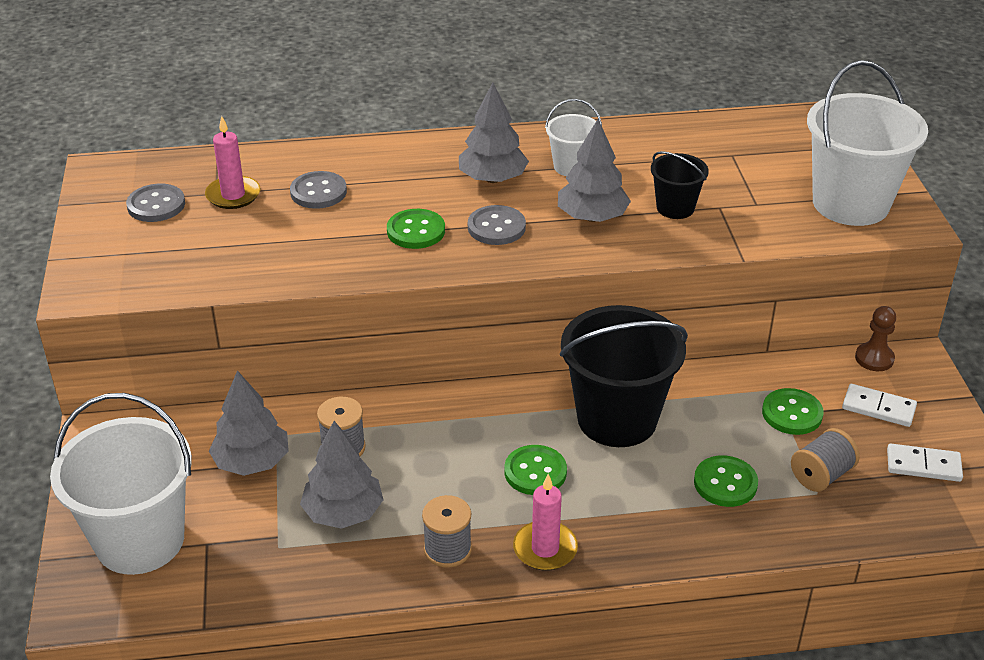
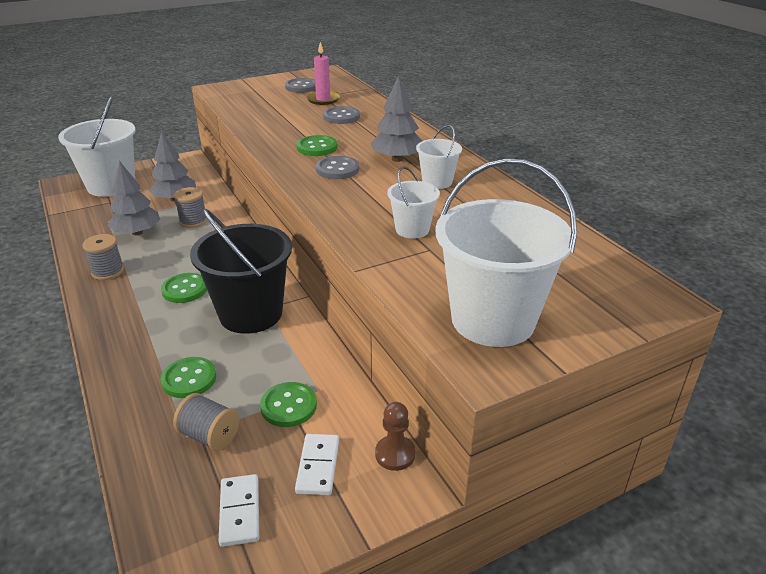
camera: 70 degrees right, 5 degrees down
(545, 549) = (109, 307): pink candle -> none
(592, 217) = (374, 199): grey tree -> none
(675, 208) = (412, 229): black bucket -> white bucket

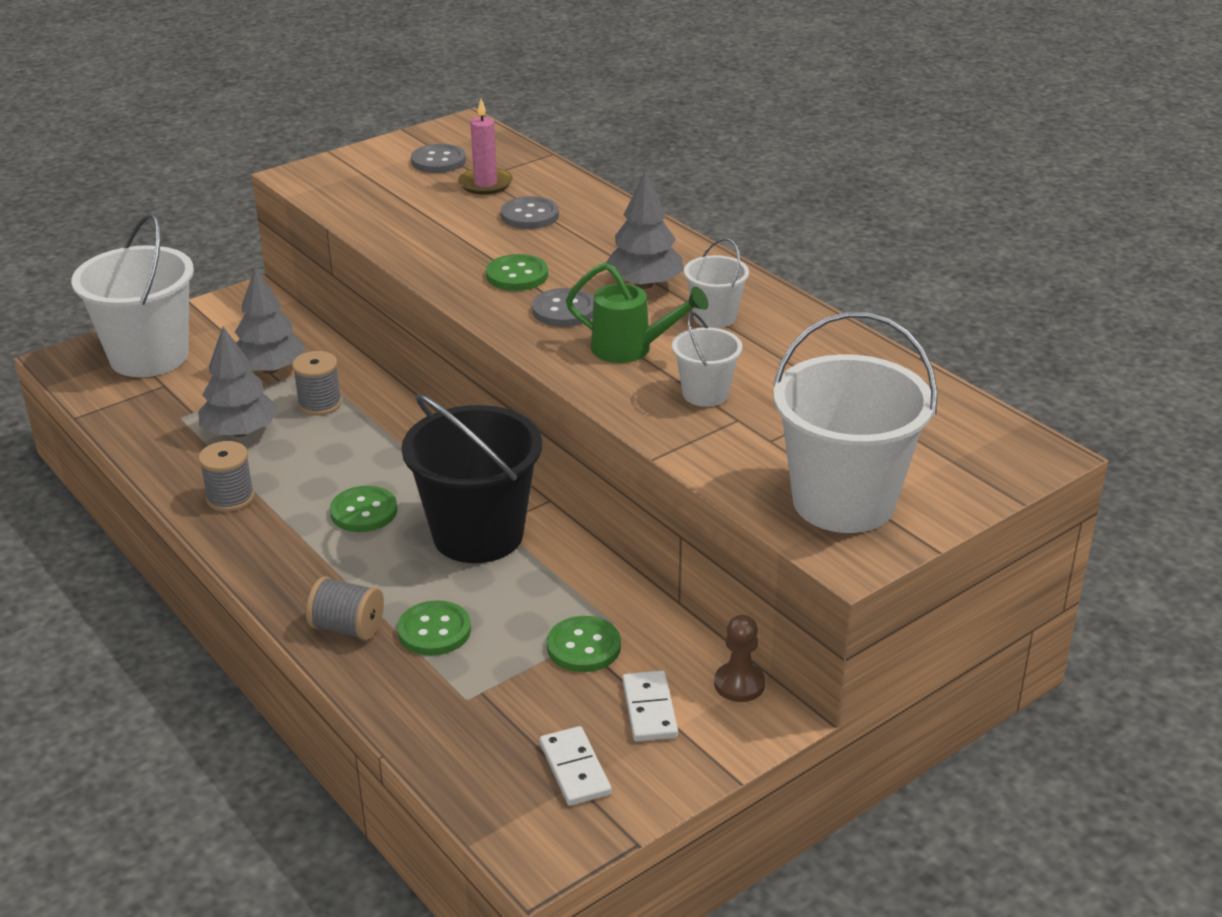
camera: 10 degrees left, 0 degrees up
(209, 436) = (497, 694): grey spool -> grey spool (347, 628)
(371, 196) = (631, 349): none -> green watering can

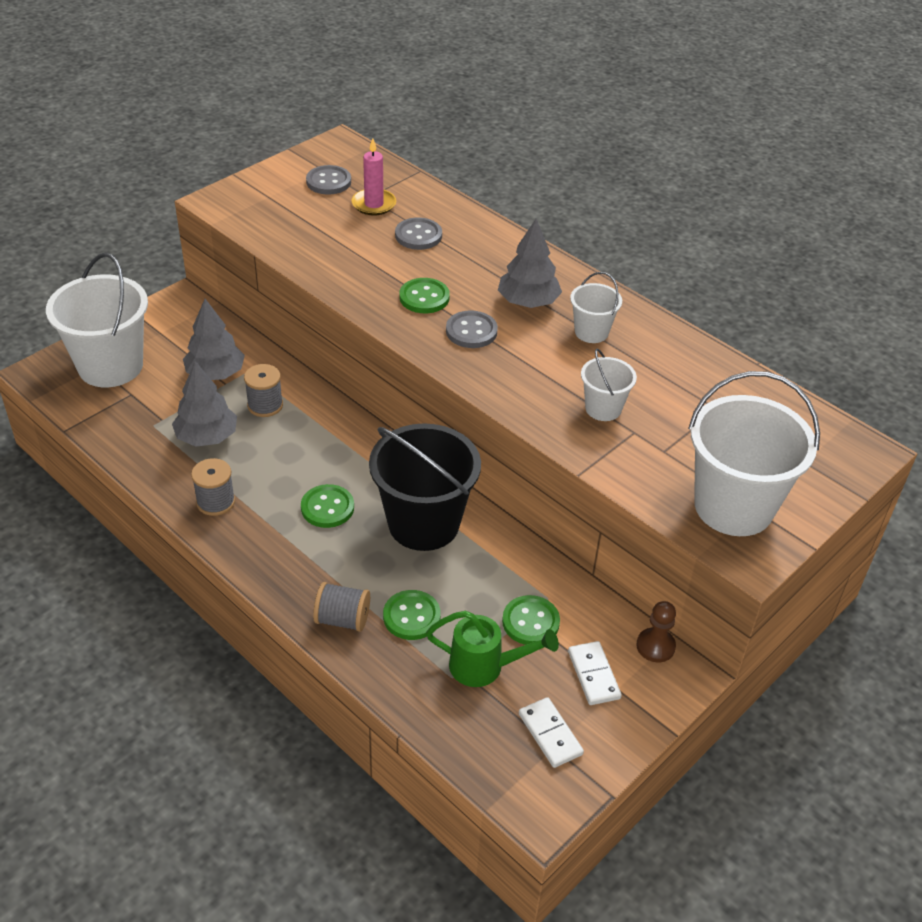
camera: 10 degrees left, 10 degrees up
(631, 349) = (534, 367): green watering can -> green watering can (485, 667)

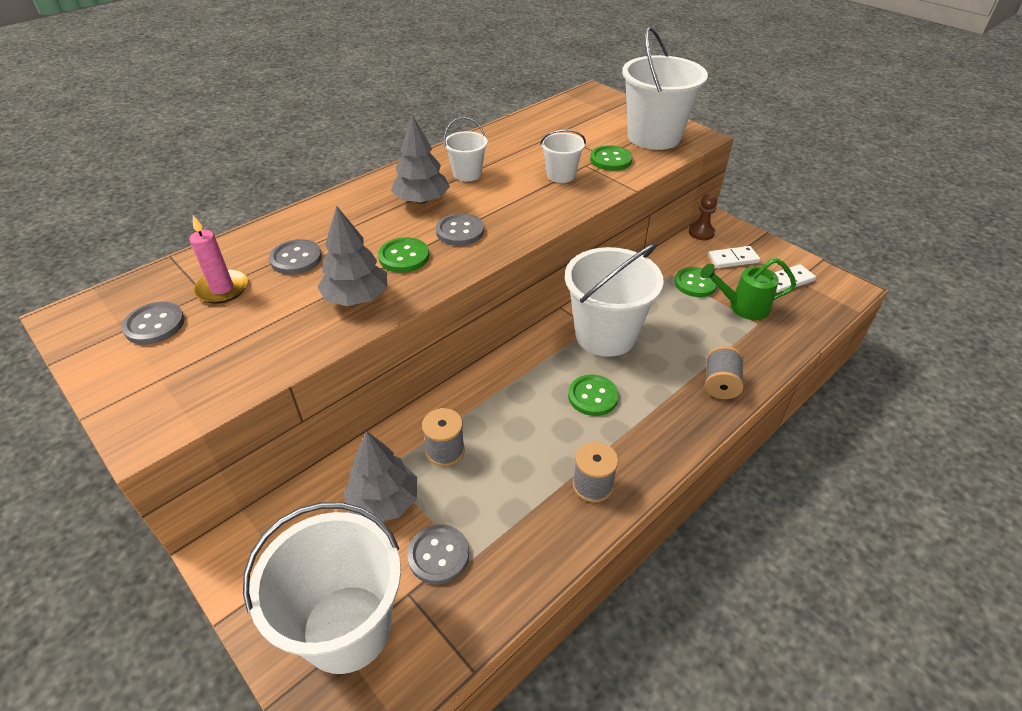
camera: 85 degrees left, 0 degrees up
(160, 407) = (438, 555): none -> grey button
(207, 437) = (493, 501): grey tree -> grey tree (356, 298)
(411, 616) = (706, 343): green button -> green button (610, 160)
(423, 523) = (605, 335): black bucket -> white bucket
(485, 667) = (742, 307): green watering can -> green watering can turned 105 degrees counterclockwise

